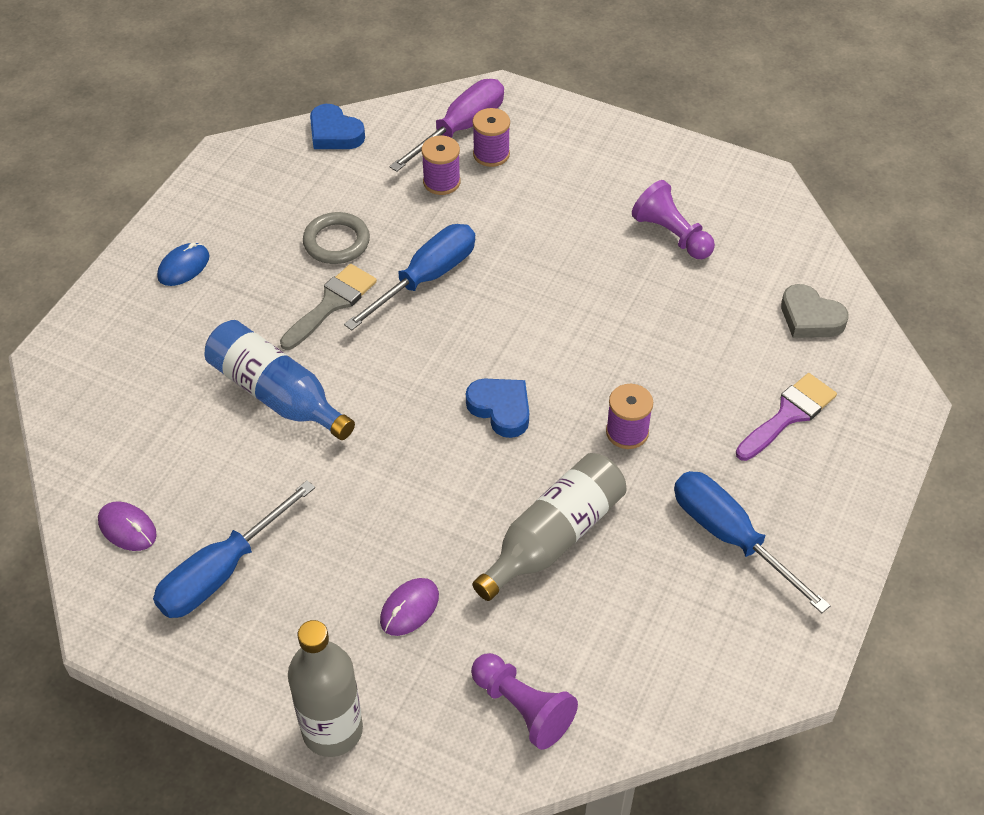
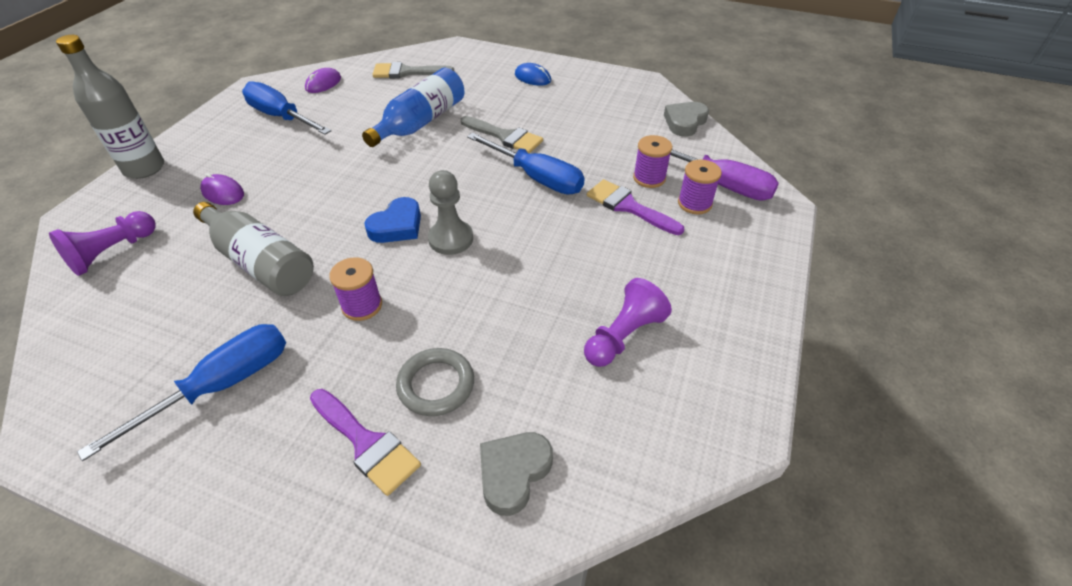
camera: 85 degrees right, 5 degrees down
(122, 417) = (407, 72): none -> grey brush
(334, 133) = (685, 122): blue heart -> grey heart
(336, 242) = (568, 133): grey ring -> grey ring (436, 385)
(490, 206) = (628, 207): none -> purple brush
(528, 359) = (451, 239): none -> grey pawn

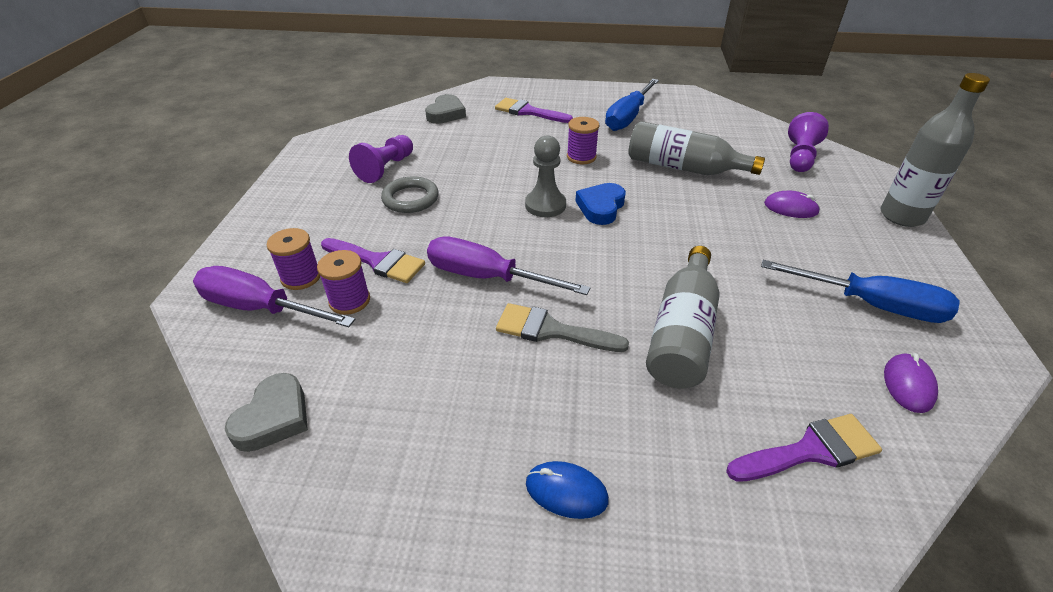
camera: 165 degrees right, 5 degrees down
(407, 72) = (810, 450): grey brush -> purple brush
(421, 122) = (682, 333): blue bottle -> grey bottle
(436, 385) = (504, 133): grey ring -> grey ring (410, 198)
(537, 178) = (487, 277): blue screwdriver -> purple screwdriver

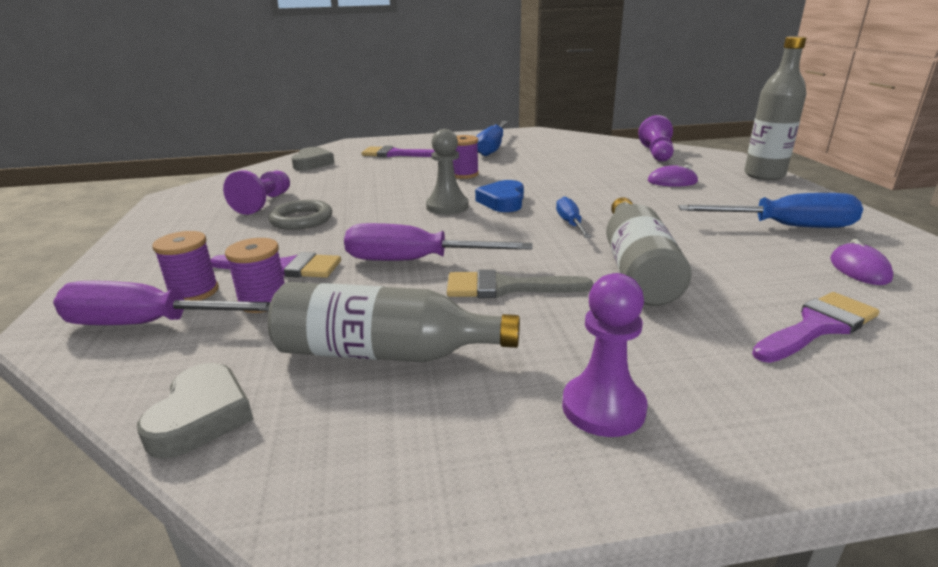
camera: 15 degrees left, 15 degrees down
(566, 491) = (603, 408): blue mouse -> purple pawn
(651, 254) = (570, 223): none -> blue screwdriver
(683, 168) = (562, 170): grey bottle -> grey bottle (384, 353)

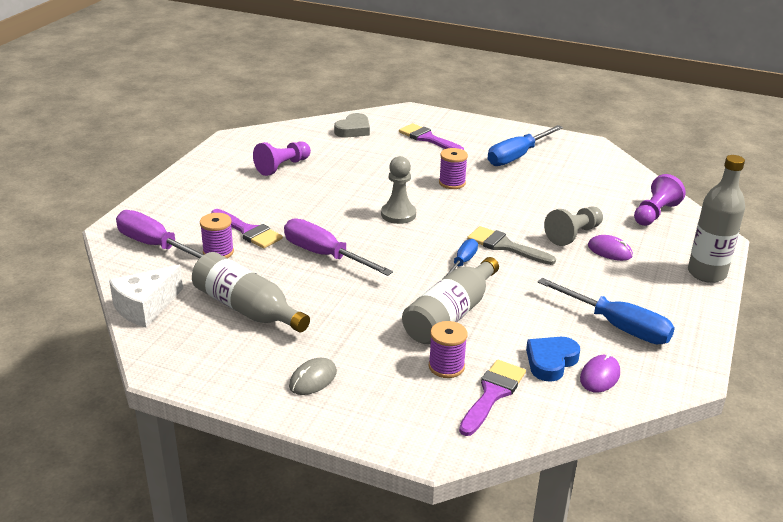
camera: 30 degrees right, 5 degrees up
(194, 292) = (189, 232): purple spool -> purple spool (446, 367)
(201, 416) = (145, 307): grey heart -> white cheese
(301, 219) = (292, 192): grey ring -> none
(503, 201) = (443, 223): blue heart -> blue heart (551, 361)
(506, 287) = (354, 296): grey brush -> grey brush (505, 246)
(603, 408) = (313, 379): purple pawn -> grey mouse
(625, 179) = (573, 235): none -> grey pawn
(817, 327) = (492, 394): purple brush -> purple brush turned 60 degrees counterclockwise

